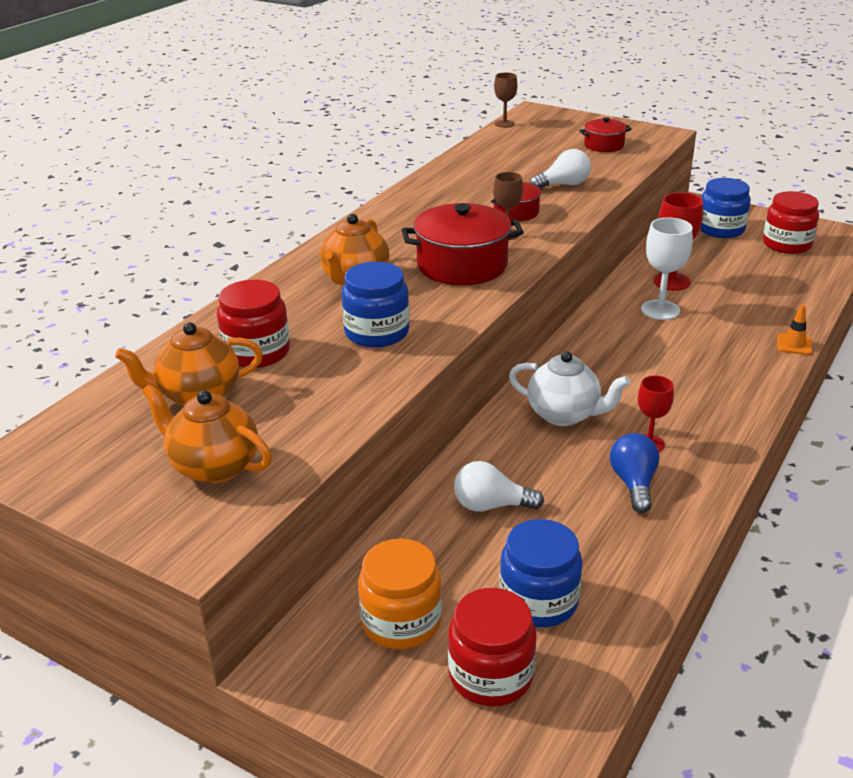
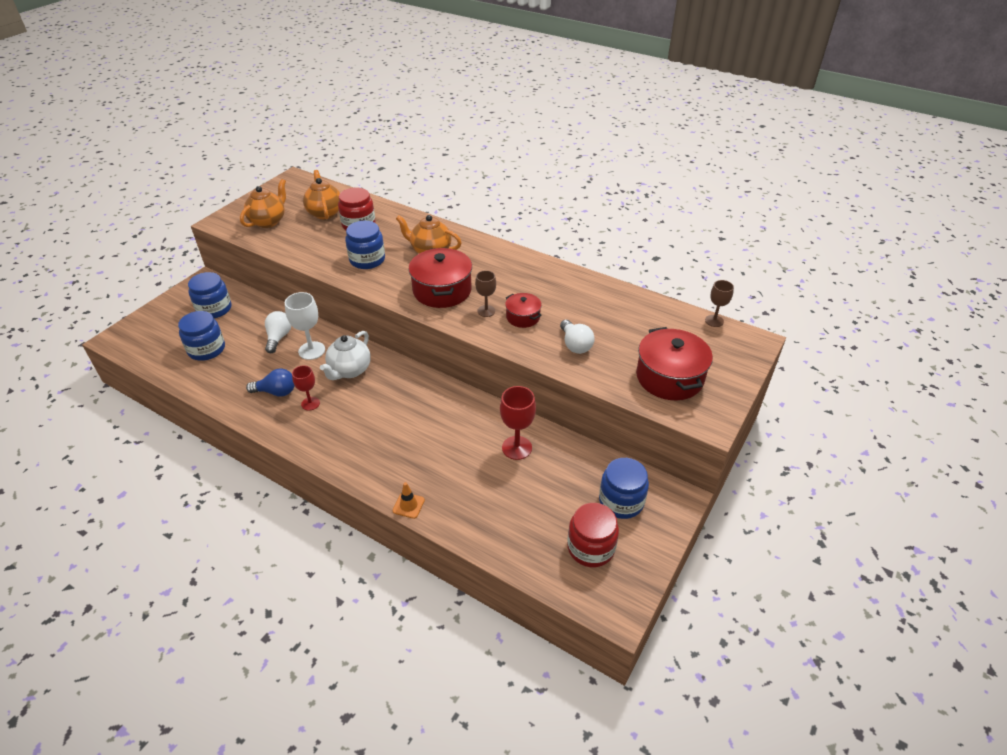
camera: 90 degrees right, 10 degrees up
(401, 621) = (214, 309): orange jar -> blue jar
(491, 675) = (172, 333): red jar -> none
(604, 145) = (669, 377): red pot -> red pot, size x1.81
(660, 310) = (471, 433): white goblet -> white goblet (311, 350)

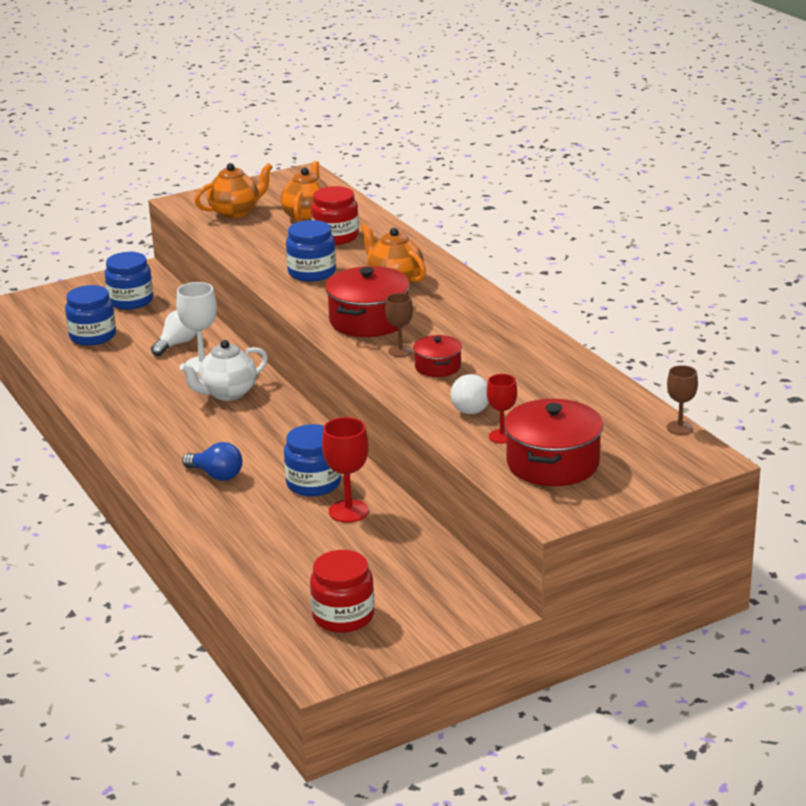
camera: 30 degrees right, 15 degrees down
(276, 392) = (133, 392): blue light bulb -> blue light bulb (216, 475)
(310, 403) = (159, 411): red goblet -> red goblet (502, 436)
(408, 505) = (183, 524): orange traffic cone -> none
(621, 501) = (420, 590): blue jar -> blue jar (313, 483)

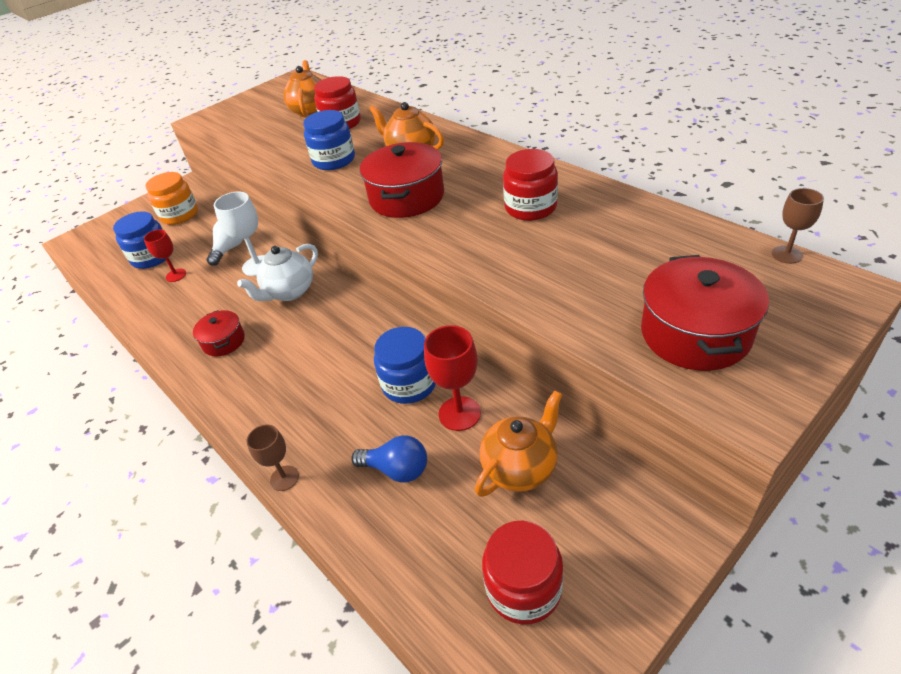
camera: 10 degrees left, 15 degrees up
(131, 301) = (180, 215): blue jar -> orange jar
(216, 475) = (307, 396): blue light bulb -> blue light bulb (397, 469)
(236, 212) = (248, 119): orange teapot -> orange teapot (520, 467)
(400, 351) = (453, 224): brown goblet -> brown goblet (284, 478)
(437, 367) = (498, 234): red pot -> red pot (224, 341)
(472, 406) = (560, 275): white light bulb -> none
(482, 351) = (530, 207): none -> red jar
(502, 436) = (615, 308): red goblet -> red goblet (176, 275)

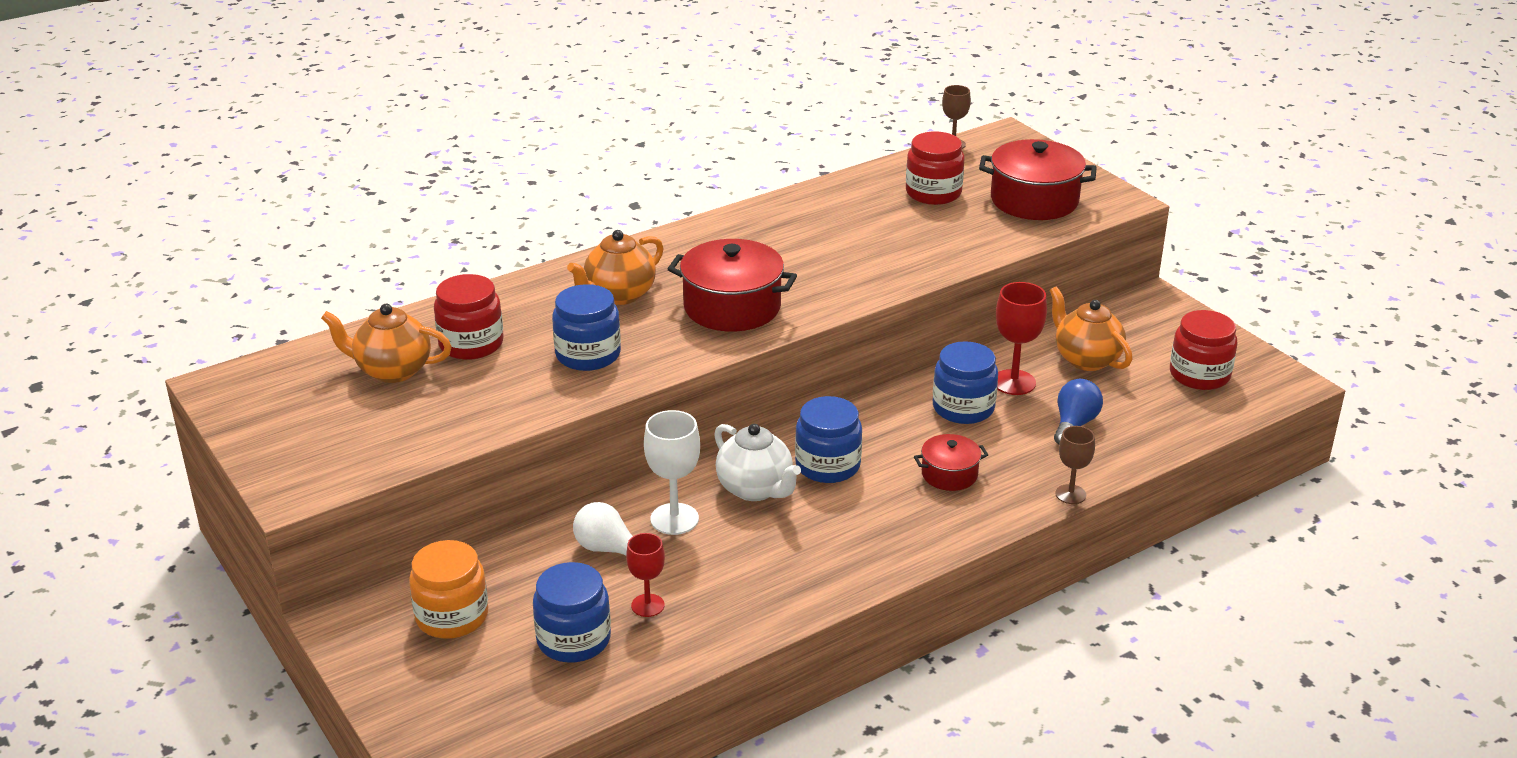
camera: 85 degrees left, 10 degrees down
(224, 341) = (834, 546): red pot -> red pot (949, 474)
(319, 320) = (827, 465): none -> blue jar
(530, 207) = (807, 237): red jar -> red jar (933, 193)

